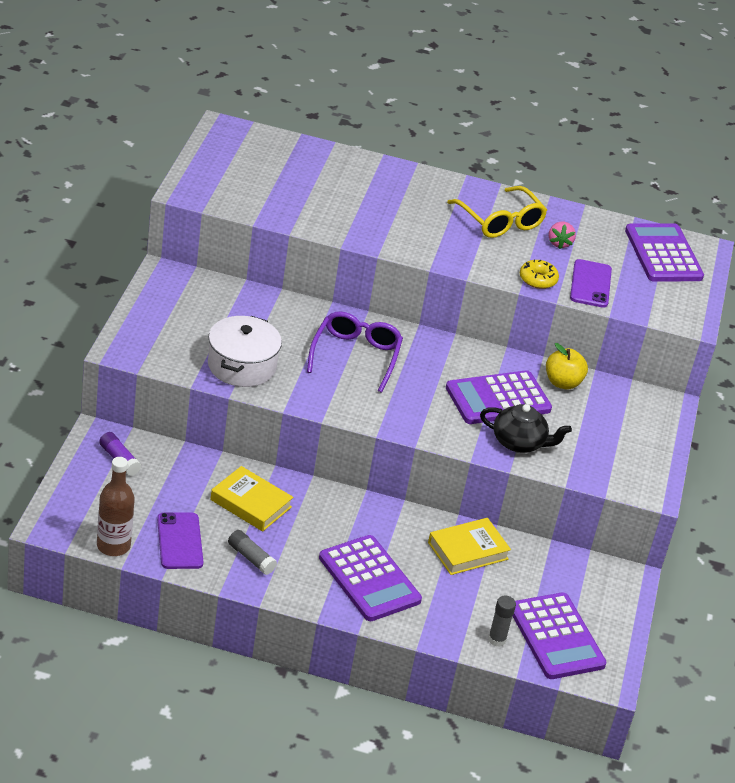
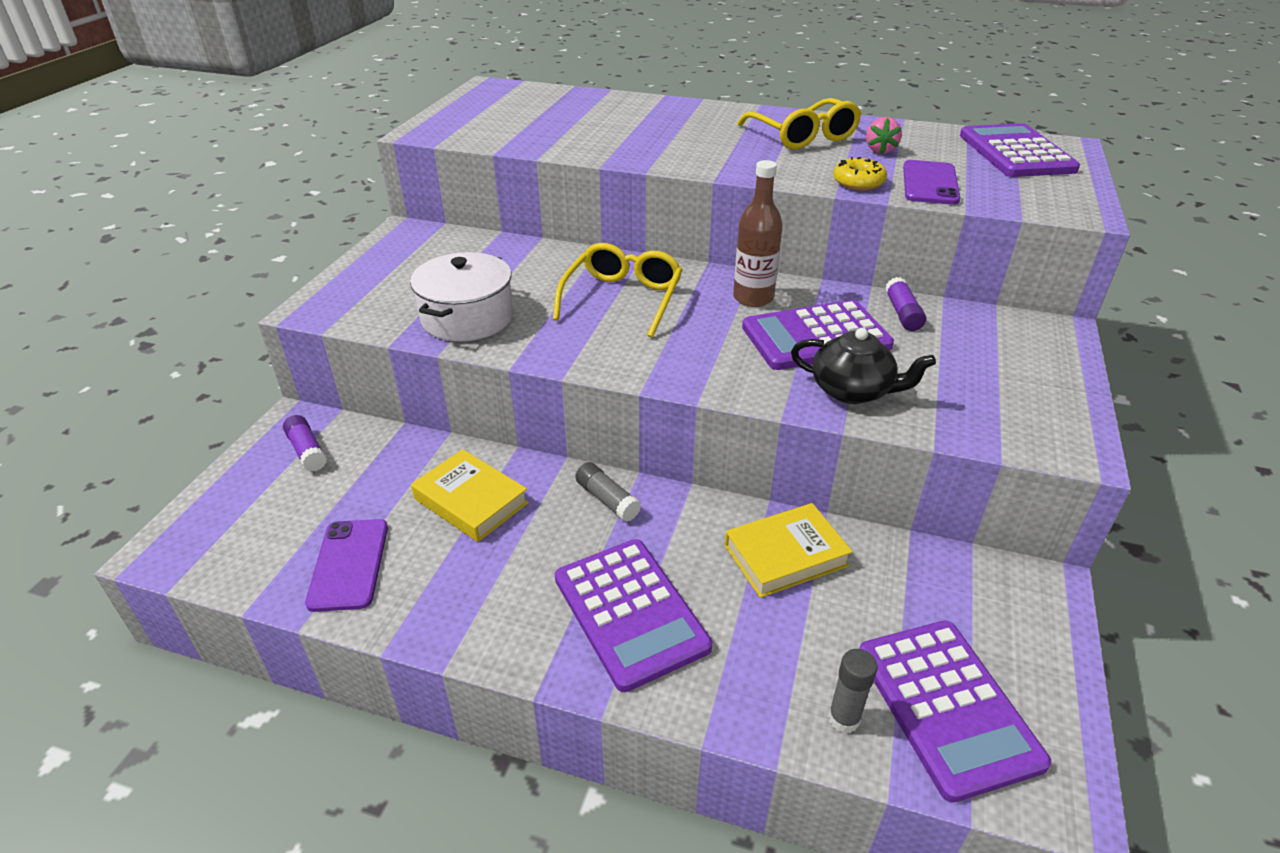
camera: 10 degrees right, 0 degrees up
(113, 546) = (245, 578): brown bottle -> brown bottle (753, 298)
(251, 558) = (450, 586): grey glue stick -> grey glue stick (607, 500)
(355, 356) = (622, 299): purple glasses -> yellow glasses
(562, 383) = (902, 313): yellow apple -> purple glue stick

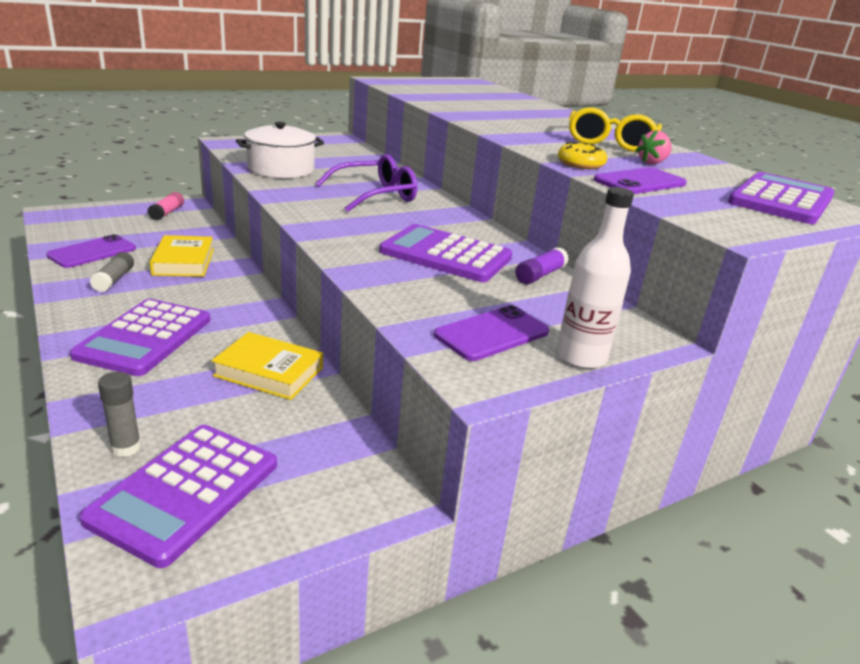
camera: 40 degrees right, 10 degrees down
(307, 451) = (167, 213): purple glue stick -> pink glue stick
(607, 500) = (240, 296): grey glue stick -> grey glue stick (114, 279)
(622, 299) = (375, 195): yellow glasses -> purple glasses
(753, 298) = (453, 226): brown bottle -> none
(852, 390) = (401, 281): black teapot -> none
(993, 397) = (492, 334): none -> purple phone
(1062, 378) = (581, 357): none -> white bottle

